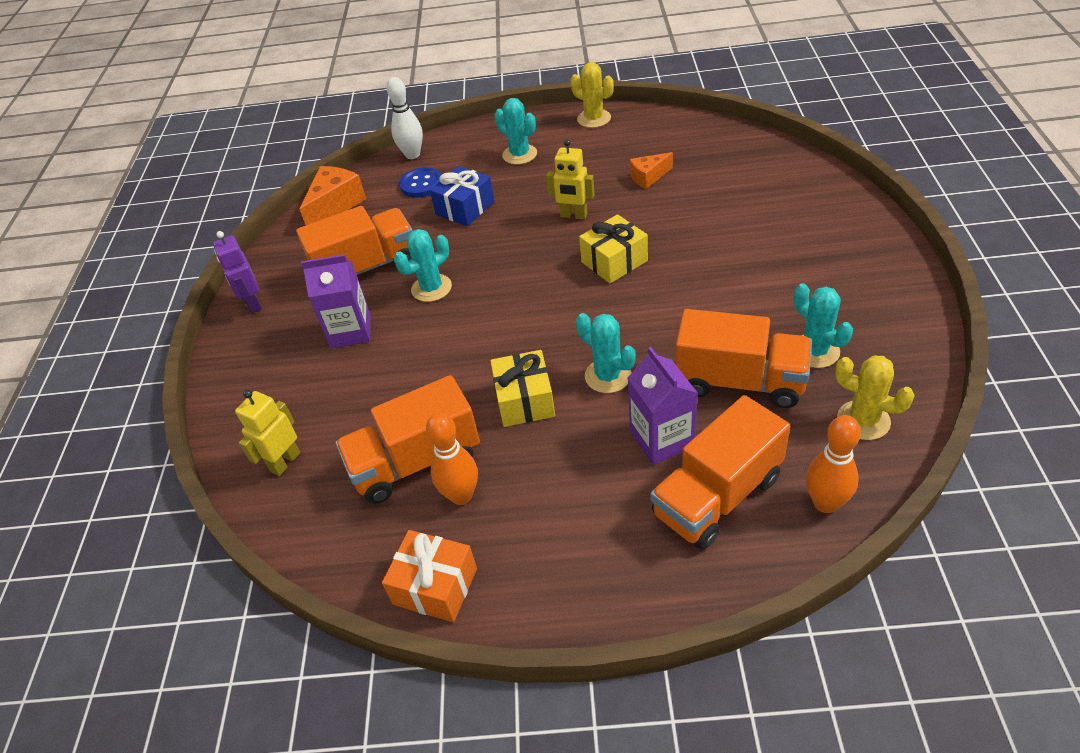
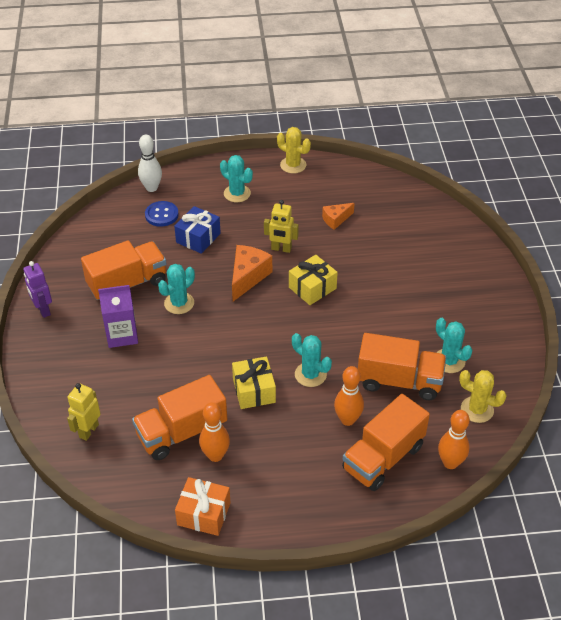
camera: 10 degrees left, 0 degrees up
(335, 206) = (95, 230): orange cheese -> orange cheese (248, 277)
(662, 439) = (347, 420): purple carton -> orange bowling pin

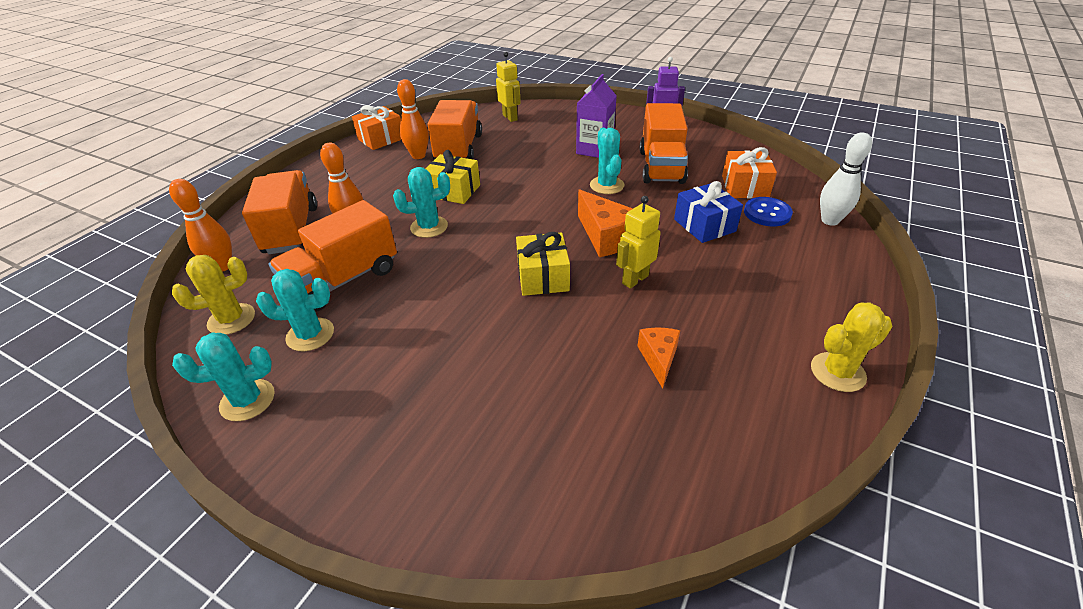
camera: 125 degrees right, 5 degrees down
(131, 233) = (744, 187): none -> orange gift
(237, 193) = (782, 284): turquoise cactus -> turquoise cactus (247, 400)

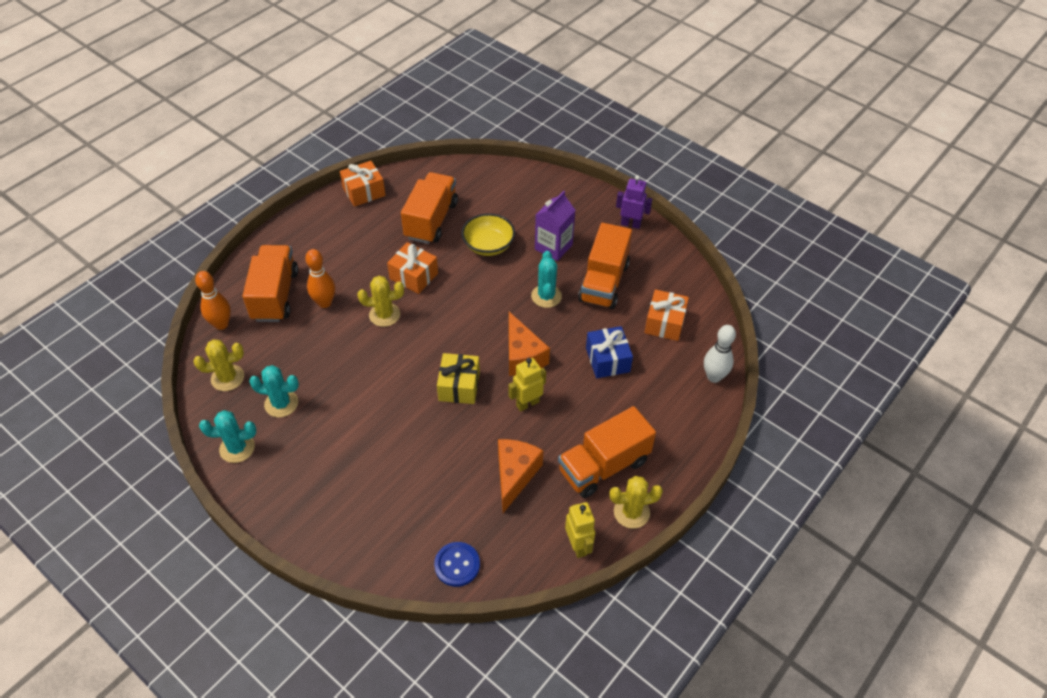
camera: 10 degrees right, 10 degrees up
(343, 280) = (310, 357): orange truck -> orange truck (603, 466)
(418, 156) = (393, 223): orange bowling pin -> none
(429, 227) = (384, 315): turquoise cactus -> yellow cactus
(453, 191) = (413, 276): yellow gift -> orange gift
(510, 117) = (490, 183): yellow robot -> yellow robot (578, 545)
(526, 158) = (488, 245): none -> yellow bowl
(658, 359) = (515, 475): orange cheese -> orange cheese, size x1.64
(767, 213) = (666, 357): blue button -> blue button (457, 565)

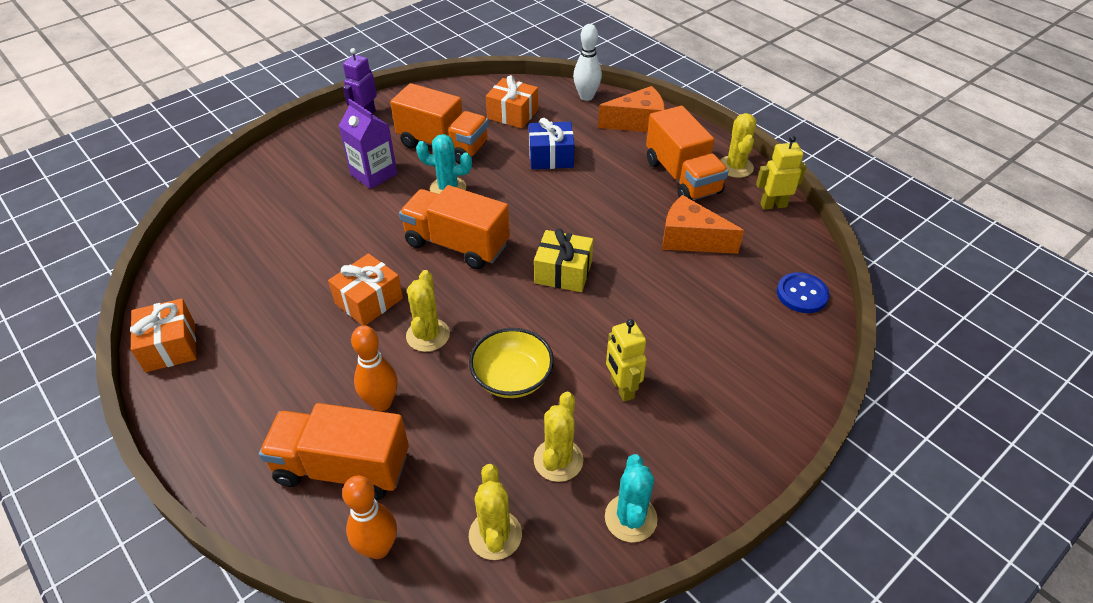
camera: 80 degrees left, 5 degrees down
(281, 403) = (558, 460): turquoise cactus -> yellow cactus
(431, 220) = (273, 276): orange truck -> orange truck (457, 244)
(488, 245) = (346, 226): yellow bowl -> yellow bowl (512, 378)
(522, 356) = (530, 216): orange cheese -> orange cheese (637, 122)
(527, 403) = (597, 220): yellow robot -> yellow robot (621, 388)

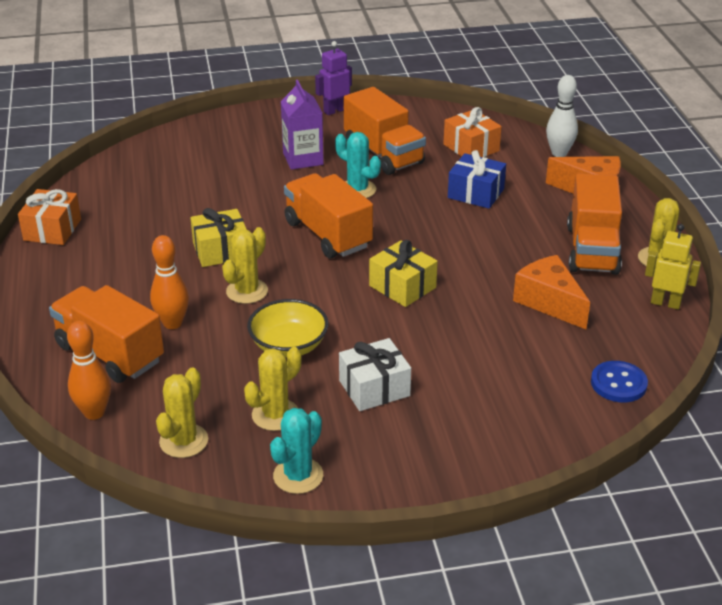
camera: 30 degrees right, 10 degrees down
(369, 301) = (221, 251): orange gift -> yellow gift
(621, 388) = (374, 388): yellow robot -> white gift

